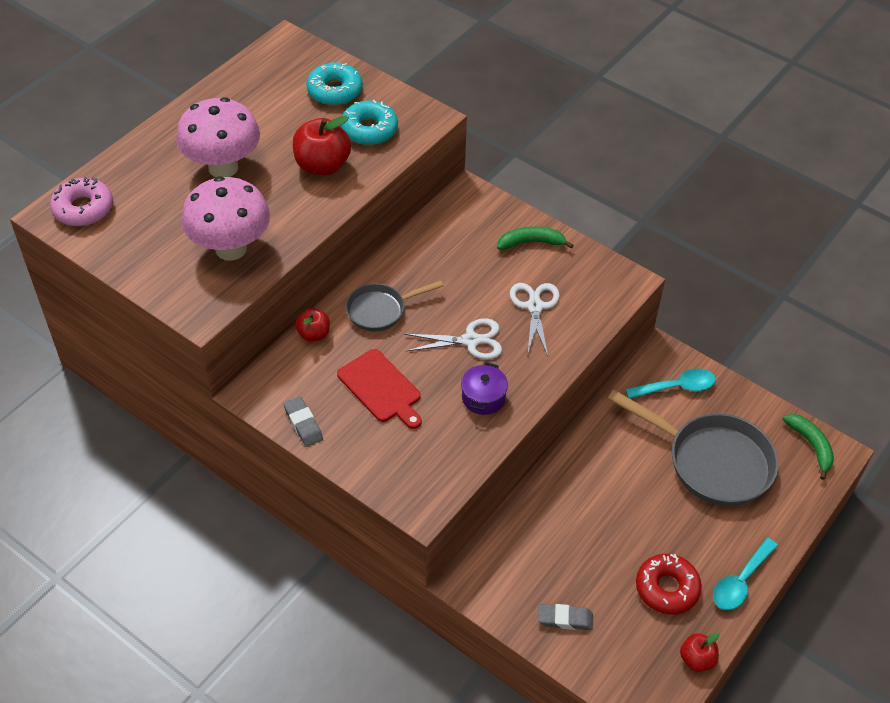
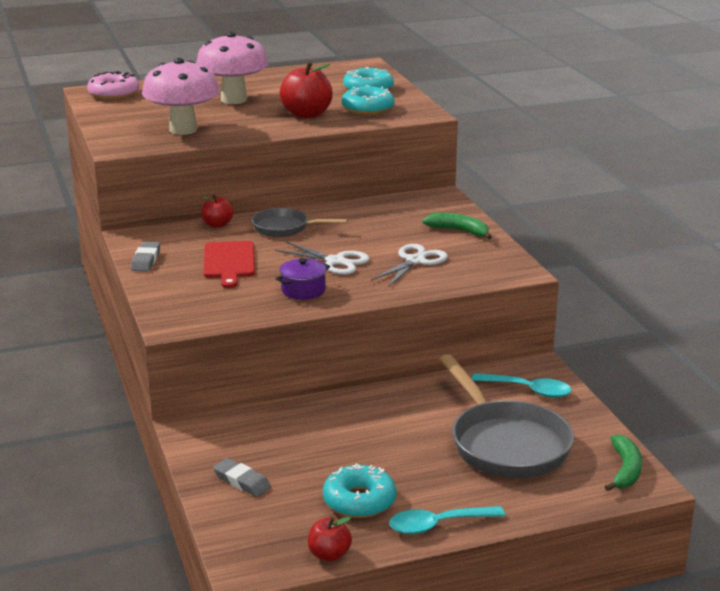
camera: 35 degrees right, 25 degrees down
(667, 588) = (359, 501): red donut -> turquoise donut

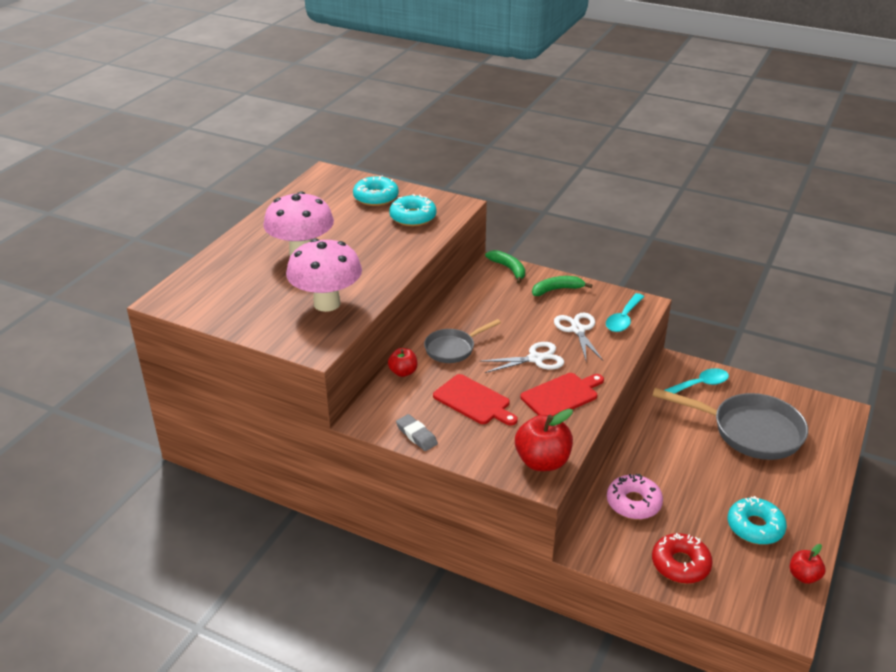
camera: 45 degrees left, 10 degrees up
(114, 94) = (190, 293): pink donut -> pink donut (633, 503)
(242, 481) = (680, 564): grey eraser -> red donut
(303, 290) = (562, 395): purple pot -> red cutting board
(306, 114) = (383, 243): red apple -> red apple (542, 461)
(438, 525) = (812, 512): turquoise spoon -> turquoise spoon (623, 319)
(625, 470) = (821, 409): green banana -> green banana (508, 269)

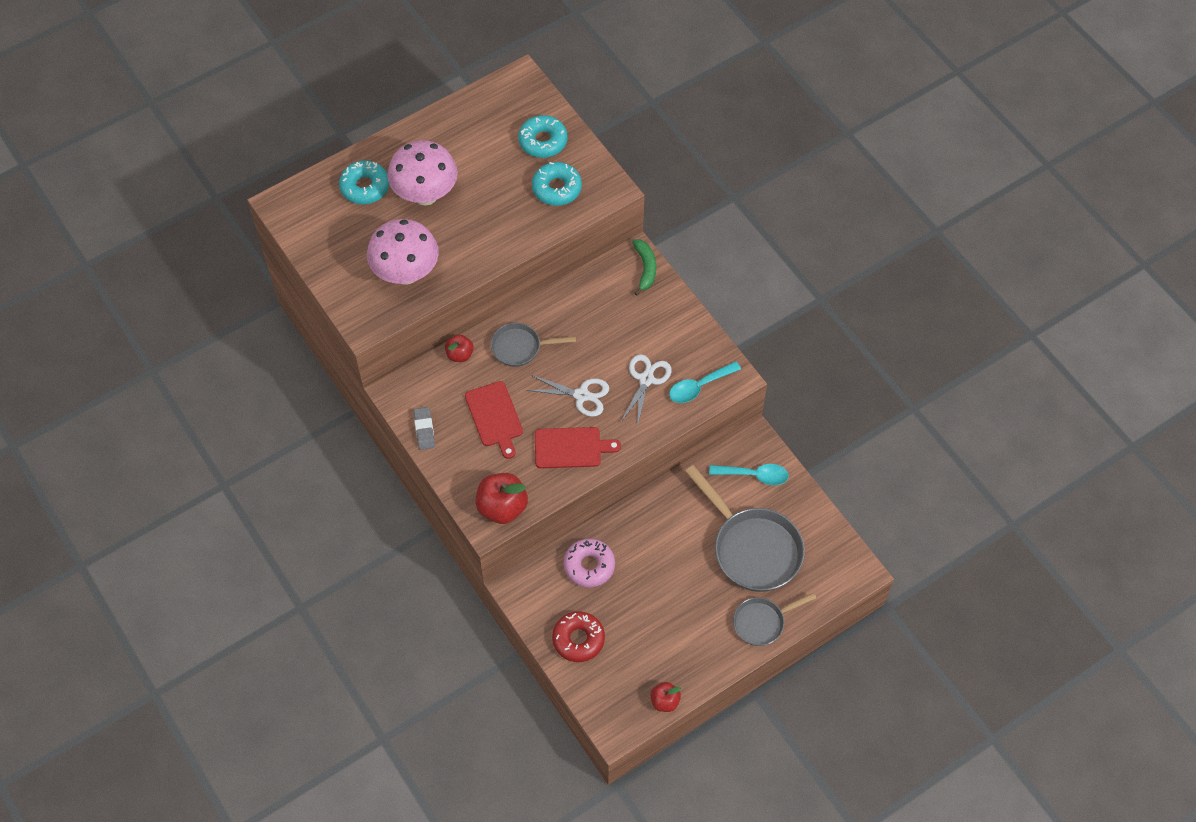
camera: 30 degrees right, 25 degrees up
(557, 290) = (668, 319): green banana -> none
(755, 527) = (667, 640): turquoise donut -> turquoise donut (365, 187)
(813, 477) = (762, 622): none -> grey pan

